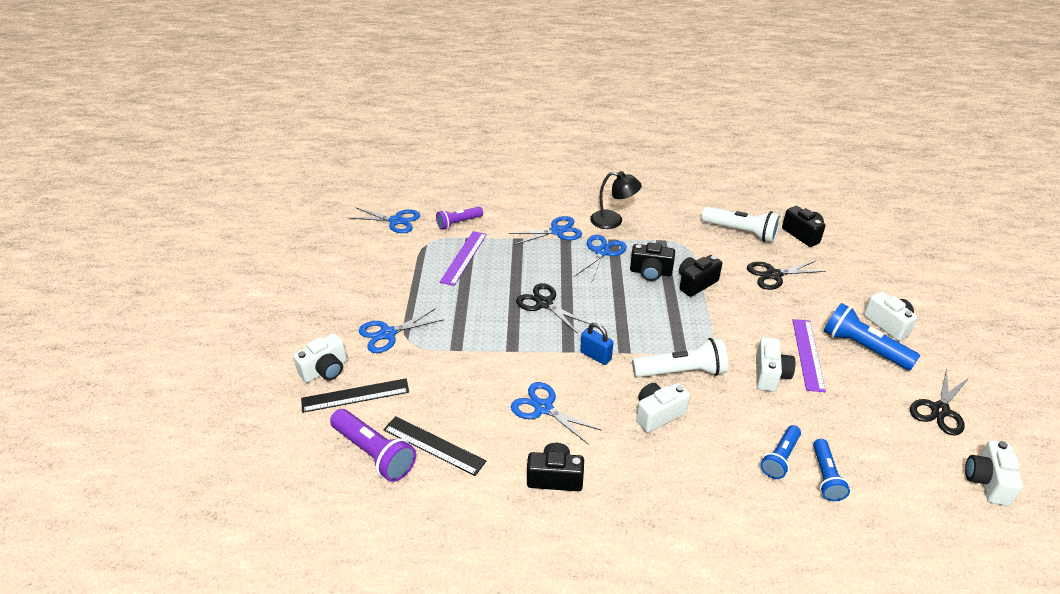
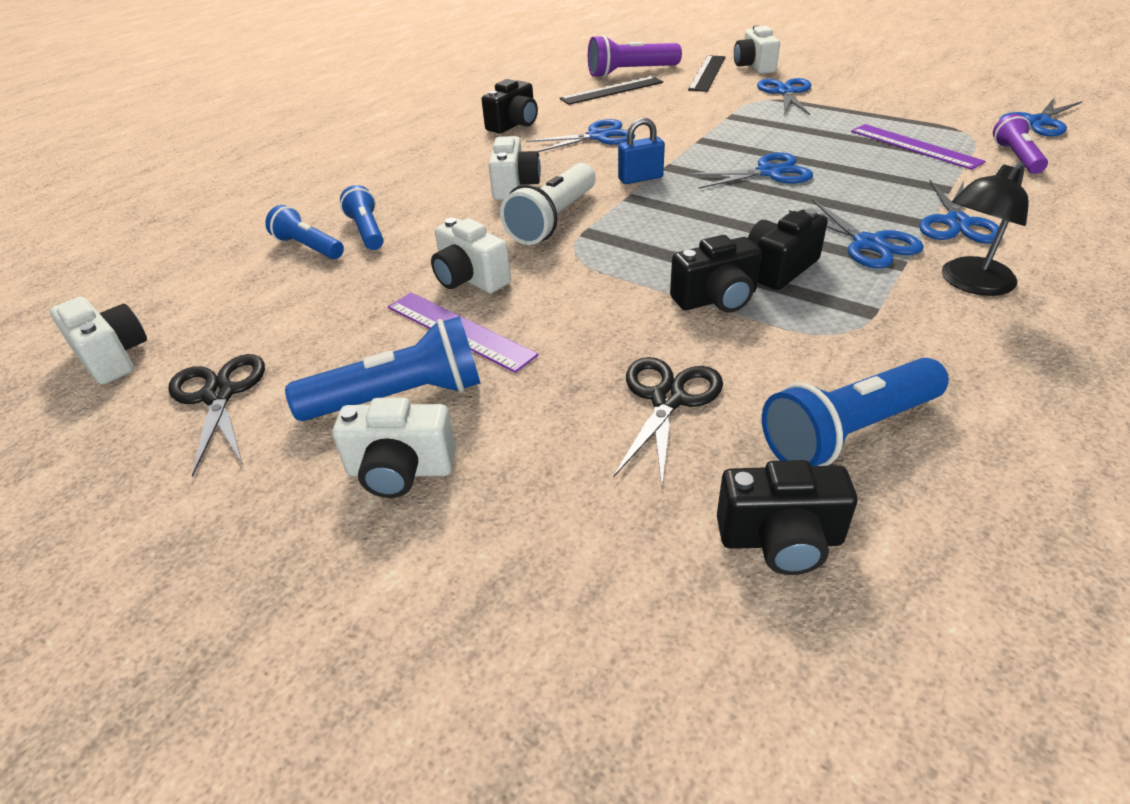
camera: 125 degrees right, 0 degrees up
(544, 303) = (769, 173): black scissors -> blue scissors
(696, 283) = (716, 299): black camera -> black camera turned 75 degrees clockwise
(741, 232) = (848, 431): white flashlight -> blue flashlight

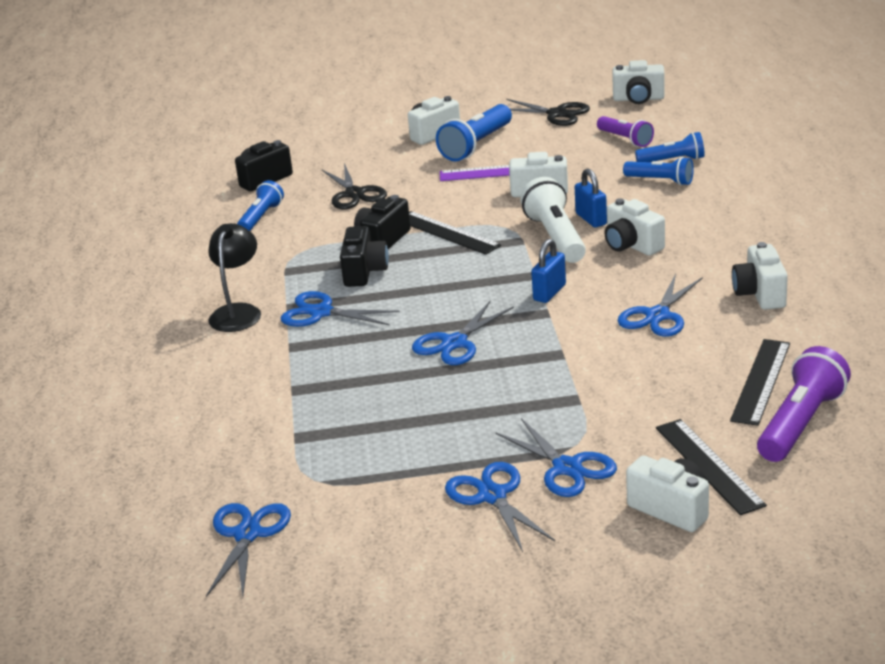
camera: 140 degrees right, 10 degrees down
(494, 223) = (591, 219): none -> blue padlock
(514, 124) = (760, 294): black camera -> white camera
(638, 273) = (447, 233): none -> black ruler
(848, 431) = (261, 217): blue flashlight -> blue flashlight, size x0.64
(915, 146) = (354, 433): purple ruler -> none
(956, 223) = (269, 356): blue scissors -> blue scissors (492, 496)
(1016, 157) = (250, 458): purple flashlight -> purple flashlight (625, 139)

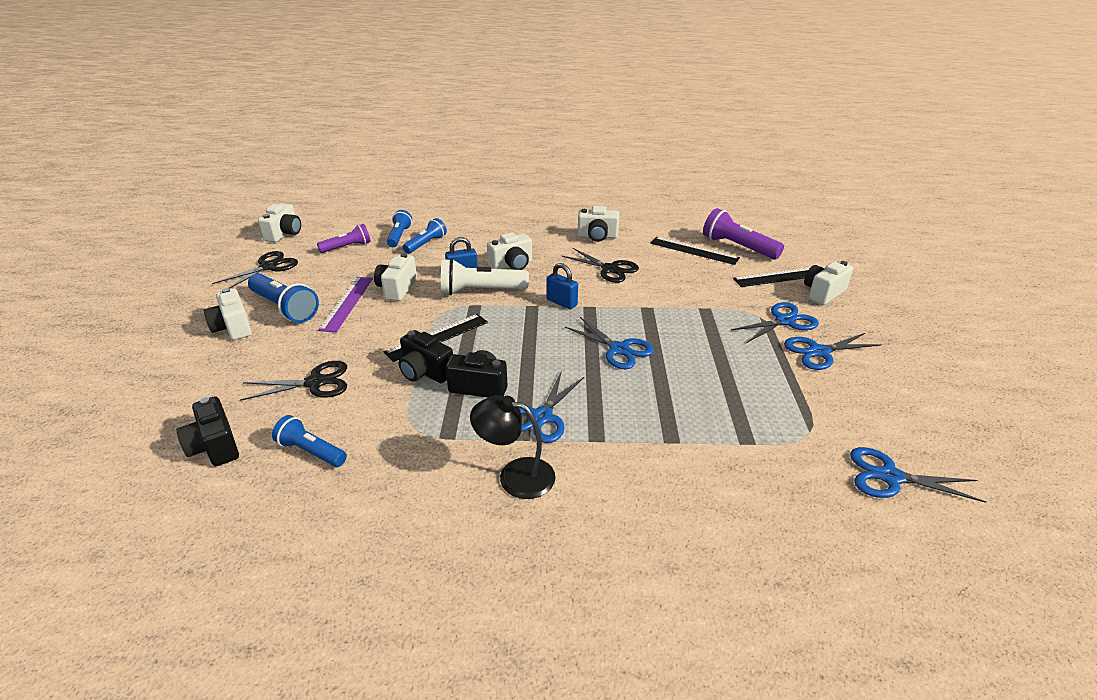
camera: 85 degrees left, 5 degrees up
(657, 315) = (610, 269): blue scissors -> black scissors

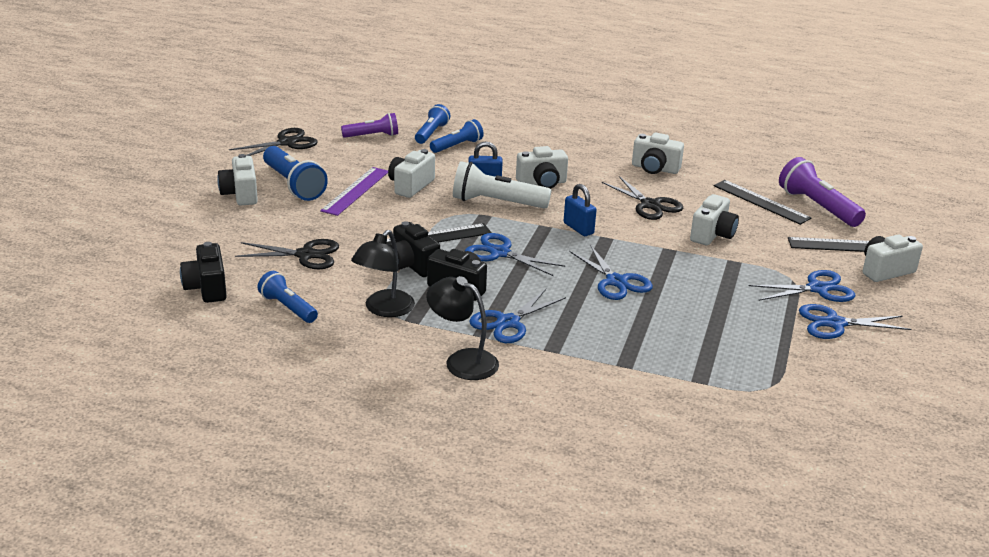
camera: 15 degrees right, 5 degrees down
(284, 234) = (310, 112): white camera -> white camera (712, 235)
(414, 430) = (384, 309): none -> black lamp
(890, 477) = (826, 435): blue scissors -> blue scissors (500, 253)

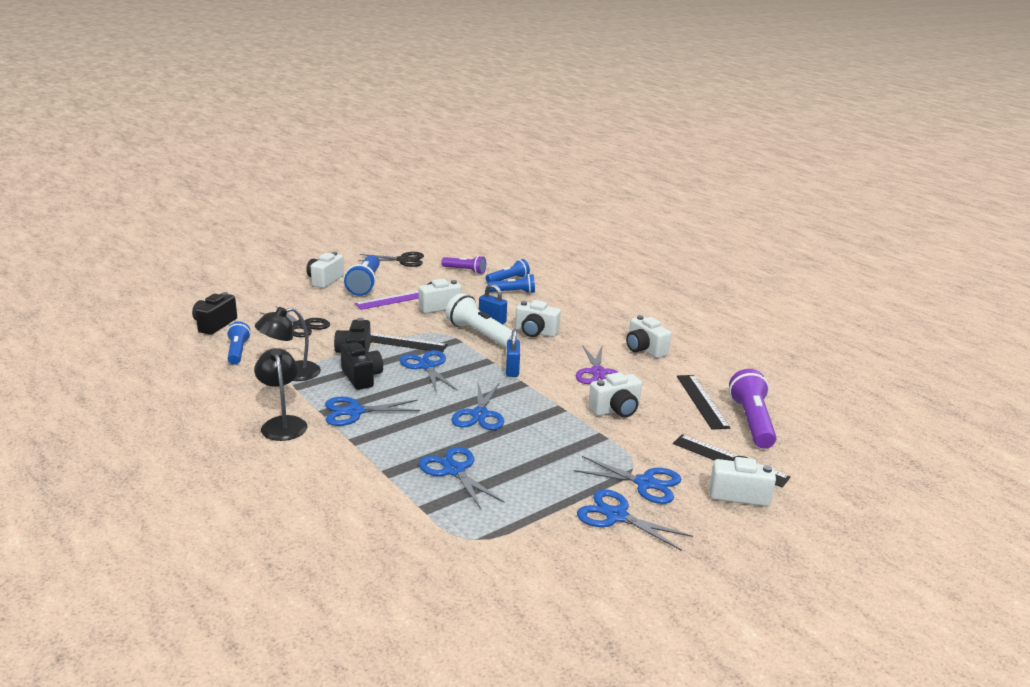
camera: 35 degrees right, 5 degrees down
(650, 205) = (597, 372): black scissors -> purple scissors
(672, 339) = (454, 470): none -> blue scissors

